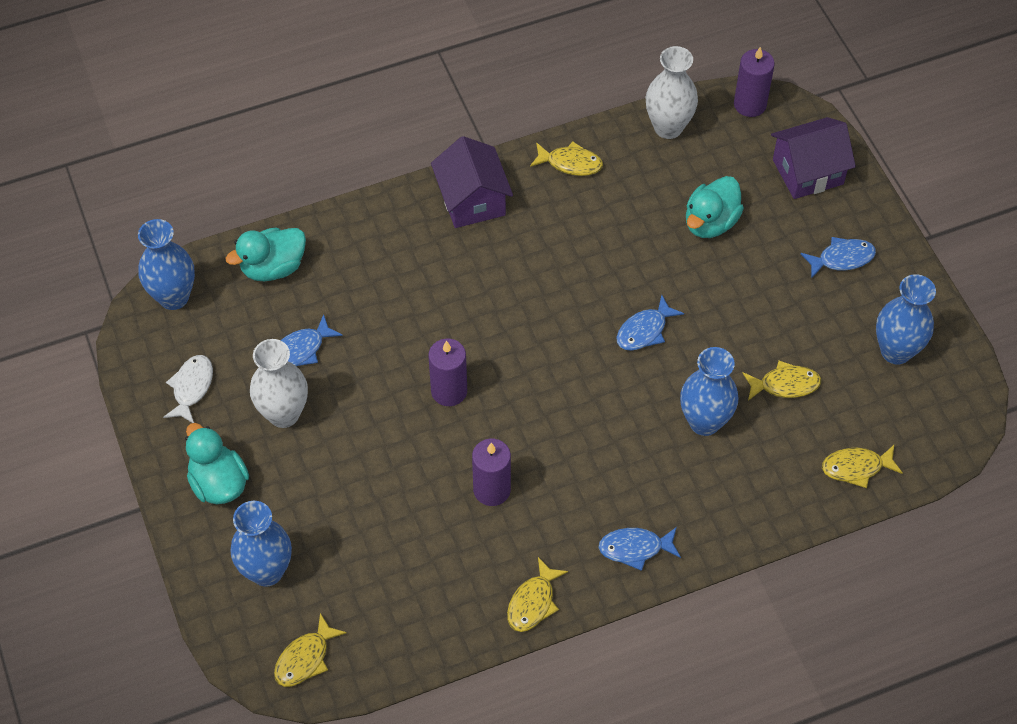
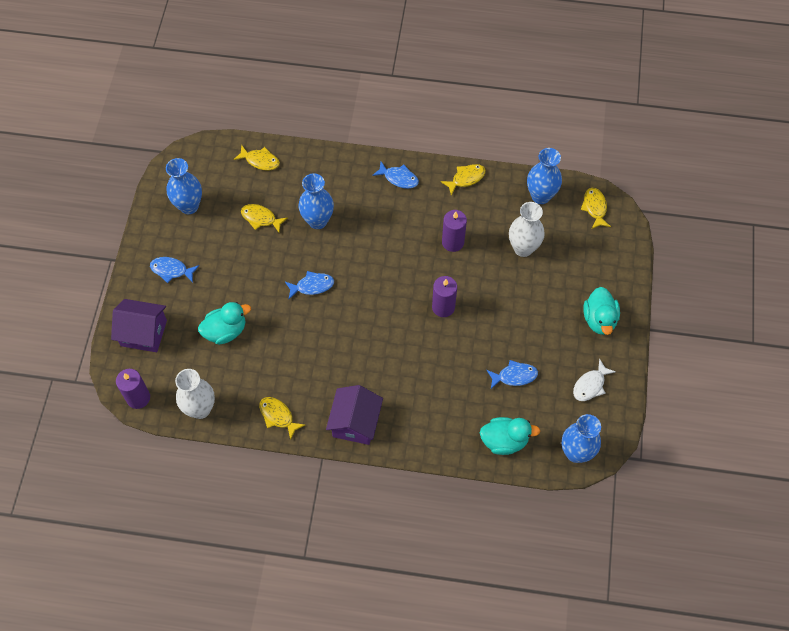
camera: 150 degrees left, 5 degrees up
(267, 571) = (594, 259): blue vase -> blue vase (540, 196)
(284, 414) = (544, 341): white vase -> white vase (523, 248)
(305, 658) = (594, 208): yellow fish -> yellow fish turned 75 degrees counterclockwise

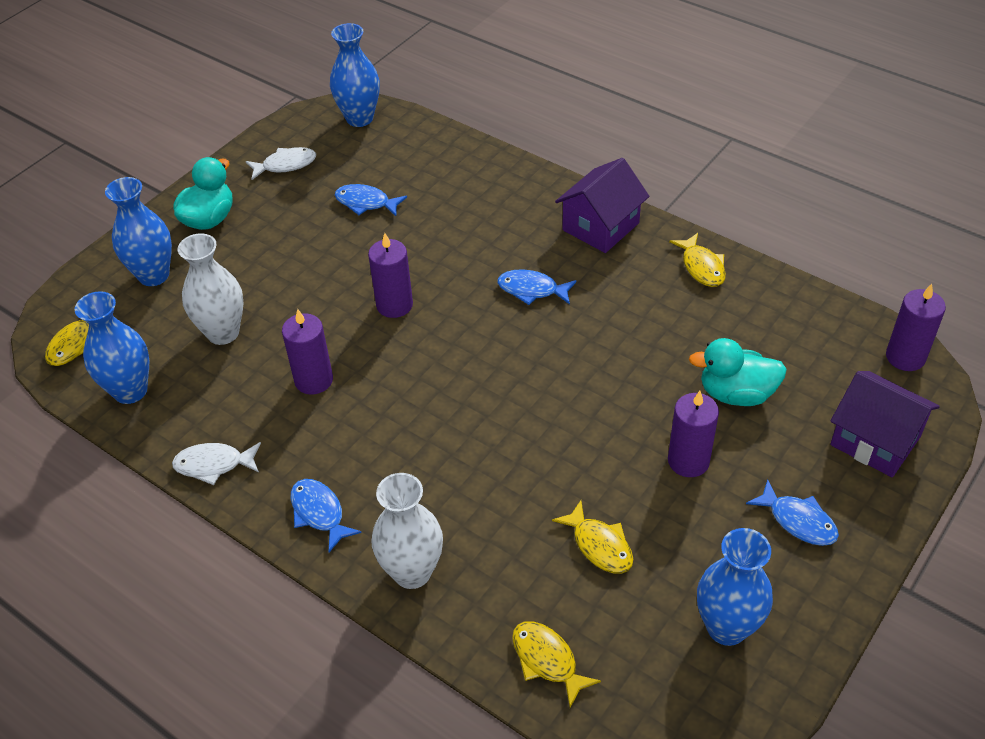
camera: 150 degrees left, 15 degrees down
(200, 409) = (812, 312): white vase -> white vase (412, 572)
(236, 279) = (688, 461): none -> purple candle
(312, 286) = (568, 404): blue fish -> blue fish (532, 290)
(318, 221) = (502, 499): blue vase -> blue vase (154, 275)
(466, 178) = (214, 465): yellow fish -> white fish
(504, 441) = (430, 152): turquoise duck -> none

